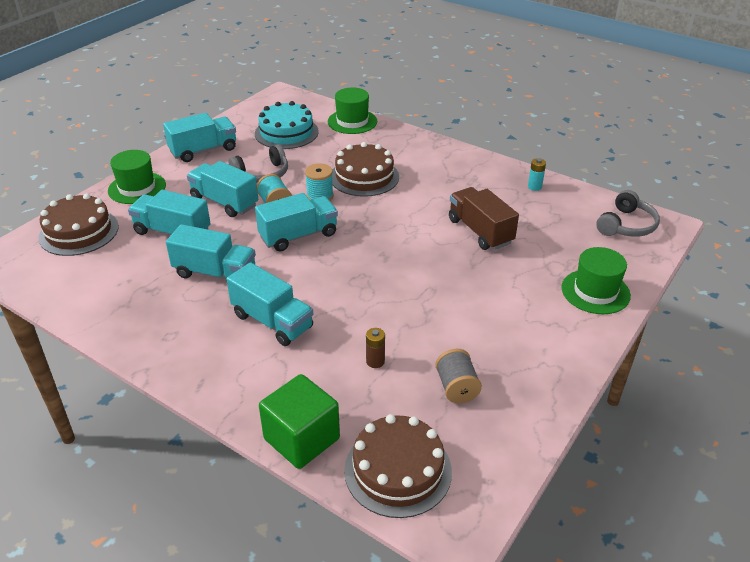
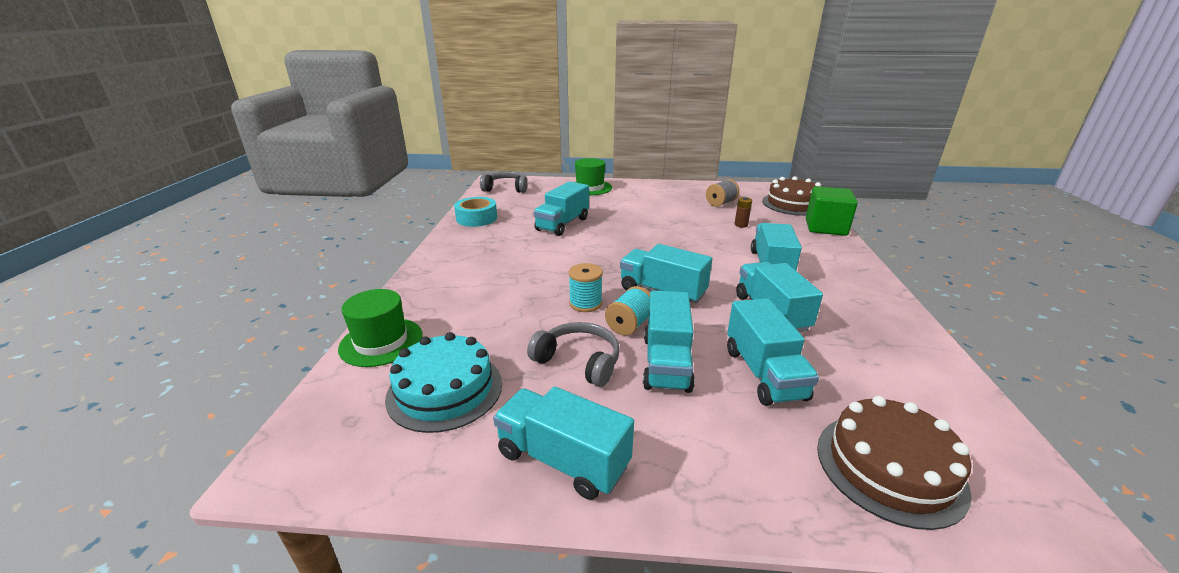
camera: 120 degrees left, 10 degrees down
(137, 188) = (736, 476): green hat -> none
(364, 177) = (523, 291): brown cake -> none
(480, 231) = (562, 224): brown truck -> turquoise truck
(534, 187) = (476, 218): turquoise battery -> turquoise tape

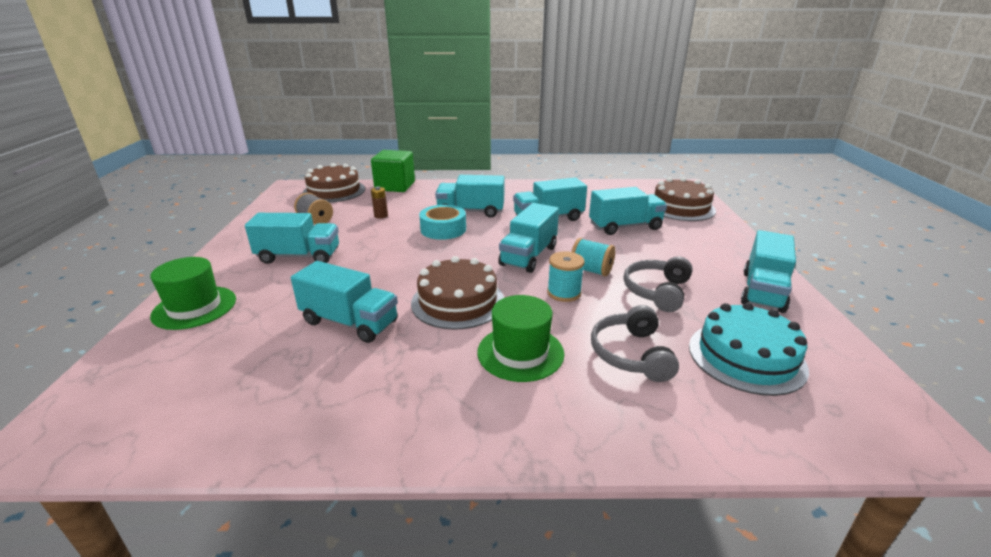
camera: 95 degrees left, 0 degrees up
(381, 342) = (712, 430): green hat -> green hat (520, 353)
(476, 218) = (290, 425): turquoise tape -> turquoise tape (443, 229)
(506, 188) = (121, 411): grey headphones -> grey headphones (631, 354)
(580, 257) = (458, 301): none -> brown cake
(666, 363) = (634, 256): turquoise truck -> turquoise truck (299, 256)

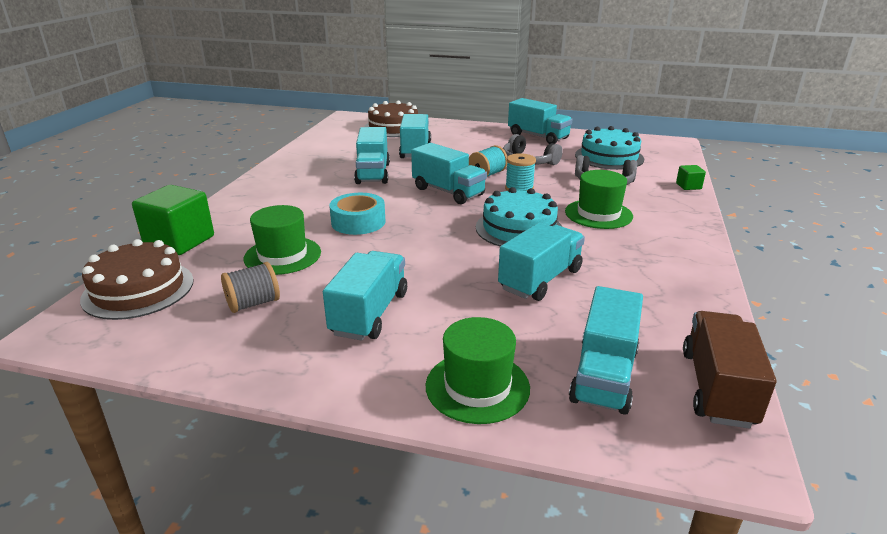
camera: 75 degrees left, 0 degrees up
(134, 439) = (717, 388): none -> brown truck
(381, 216) = (282, 255): brown battery -> green hat
(458, 301) = (519, 228): brown cake -> turquoise cake
(471, 211) = (322, 204): turquoise truck -> turquoise truck (604, 375)
(689, 448) = (688, 186): none -> green cube

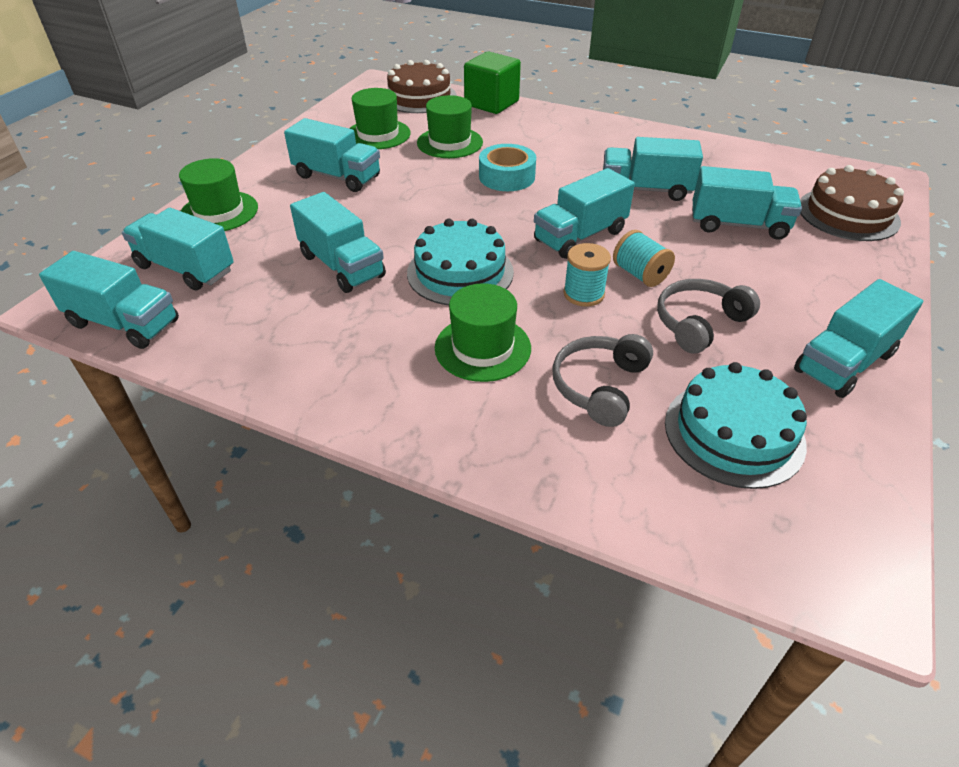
camera: 100 degrees right, 15 degrees up
(253, 303) = (378, 134): grey spool -> green hat
(688, 186) = (574, 499): green cube -> none
(717, 388) = (124, 323): brown truck -> turquoise truck

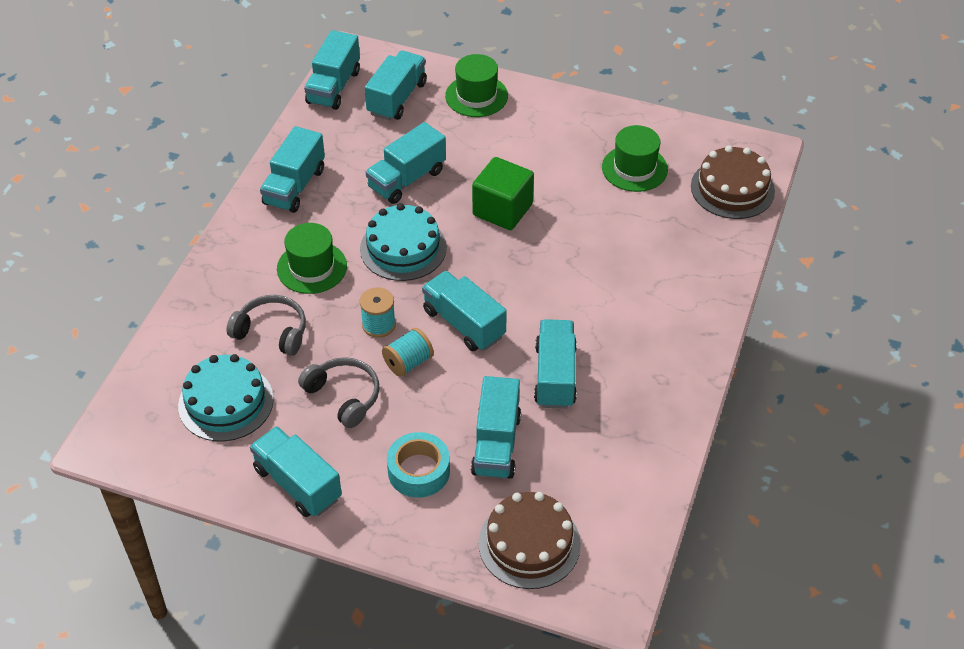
camera: 85 degrees right, 5 degrees up
(337, 177) = (545, 154): turquoise truck -> turquoise truck (294, 186)
(450, 143) = (627, 222): green hat -> none
(491, 103) = (732, 249): green cube -> green cube (502, 210)
(507, 177) = (564, 269): turquoise tape -> turquoise tape (418, 471)

